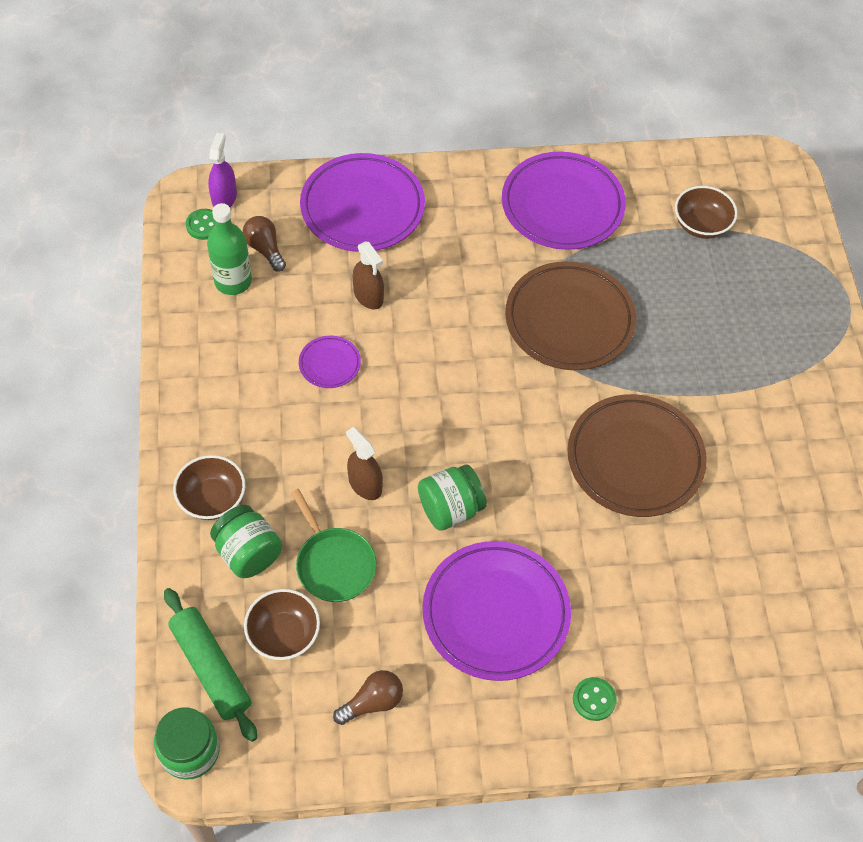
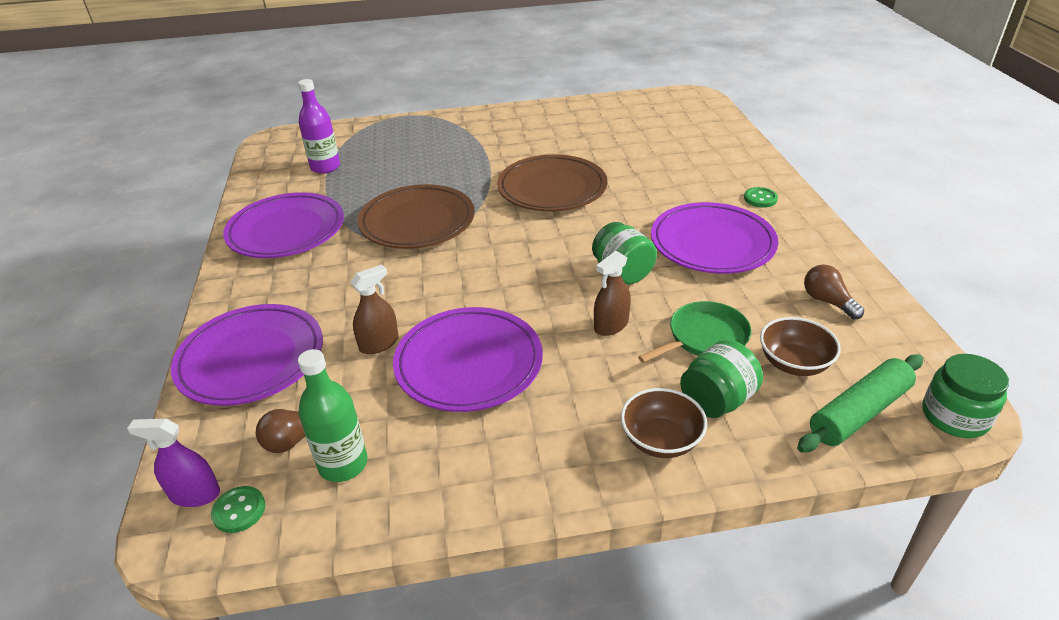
camera: 90 degrees left, 20 degrees down
(329, 364) = (469, 364): purple plate -> purple plate, size x2.15
(701, 225) = (325, 167): brown bowl -> purple bottle

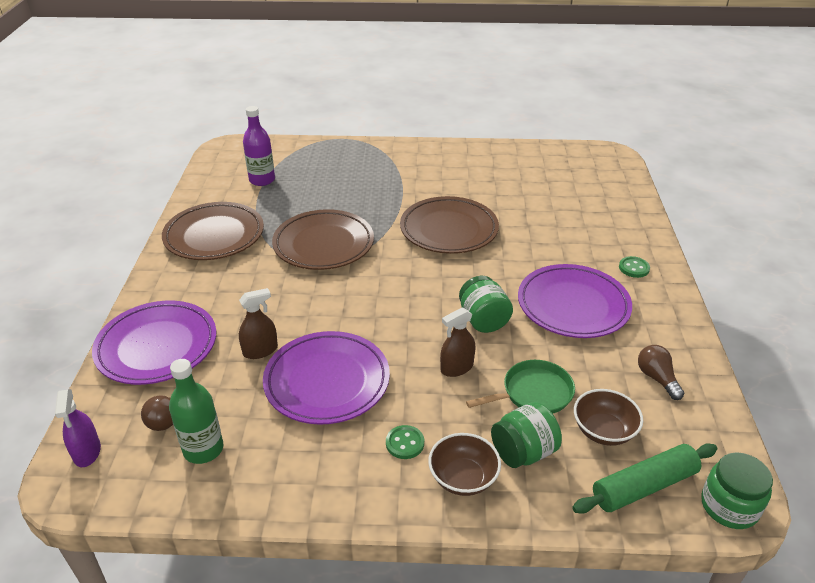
camera: 10 degrees right, 0 degrees up
(195, 494) = (87, 452): purple spray bottle -> purple spray bottle turned 120 degrees counterclockwise
(239, 510) = (116, 472): green button -> green button (405, 443)
(286, 231) = (214, 236): purple plate -> brown plate

